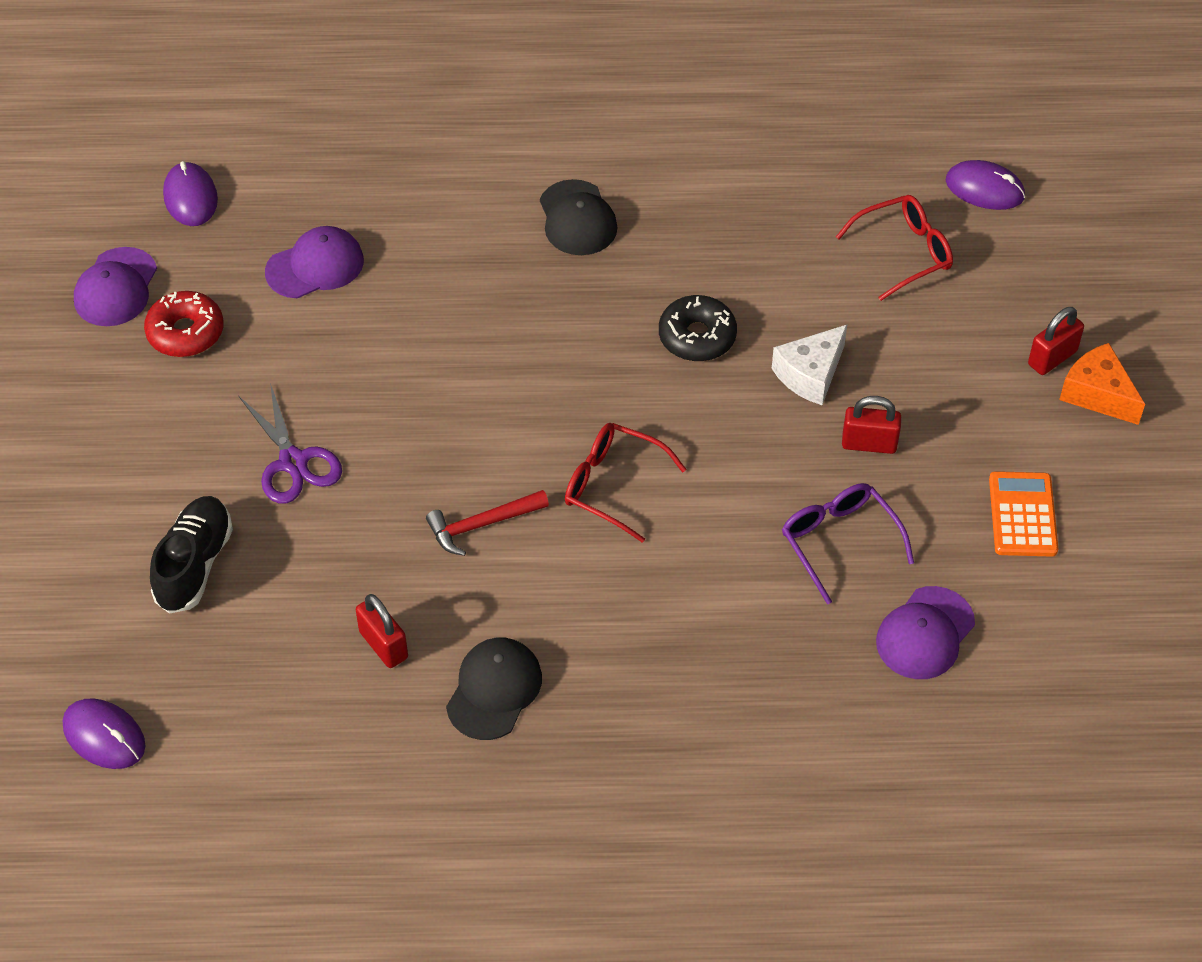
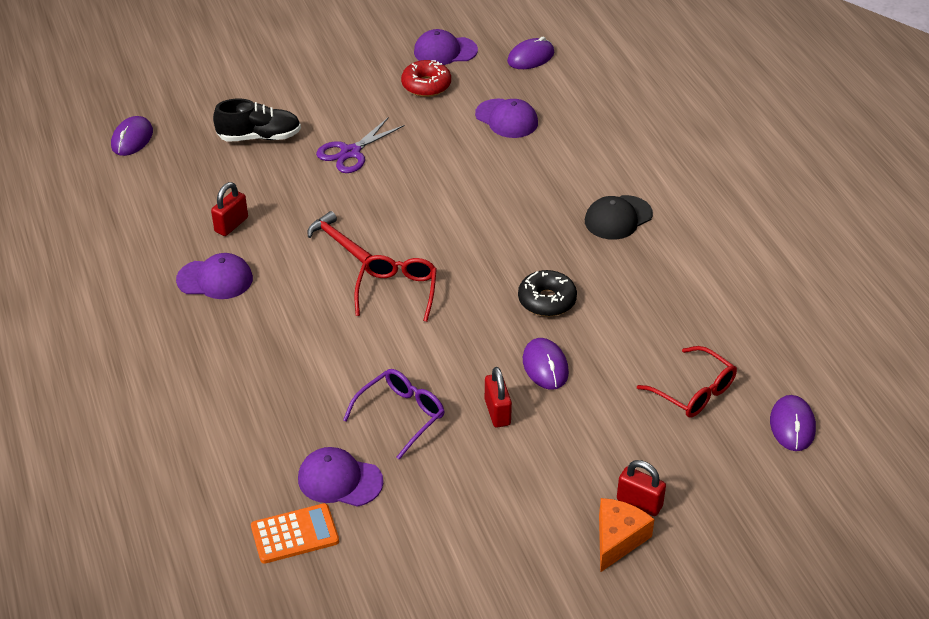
camera: 70 degrees right, 10 degrees down
(494, 690) = (215, 279): black cap -> purple cap
(810, 374) = (545, 366): white cheese -> purple mouse
(1022, 515) = (473, 515): orange calculator -> orange calculator (295, 534)

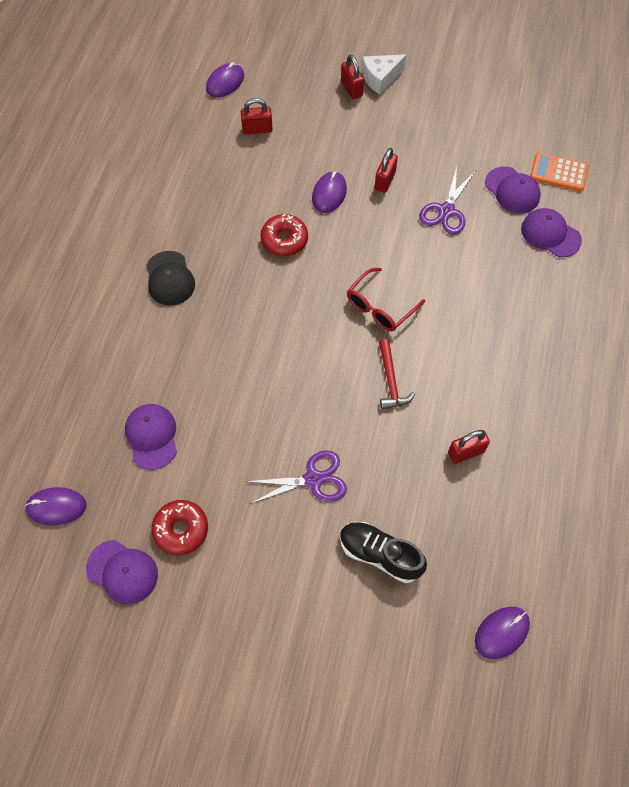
camera: 145 degrees left, 20 degrees up
(215, 279) = (509, 399): purple cap -> purple cap (550, 234)
(401, 415) = (446, 211): purple glasses -> purple scissors
(547, 300) = (284, 240): black donut -> red donut
(618, 218) = (170, 278): black cap -> black cap turned 75 degrees clockwise
(618, 539) = (380, 78): orange cheese -> white cheese
(694, 392) = (257, 129): red glasses -> red padlock

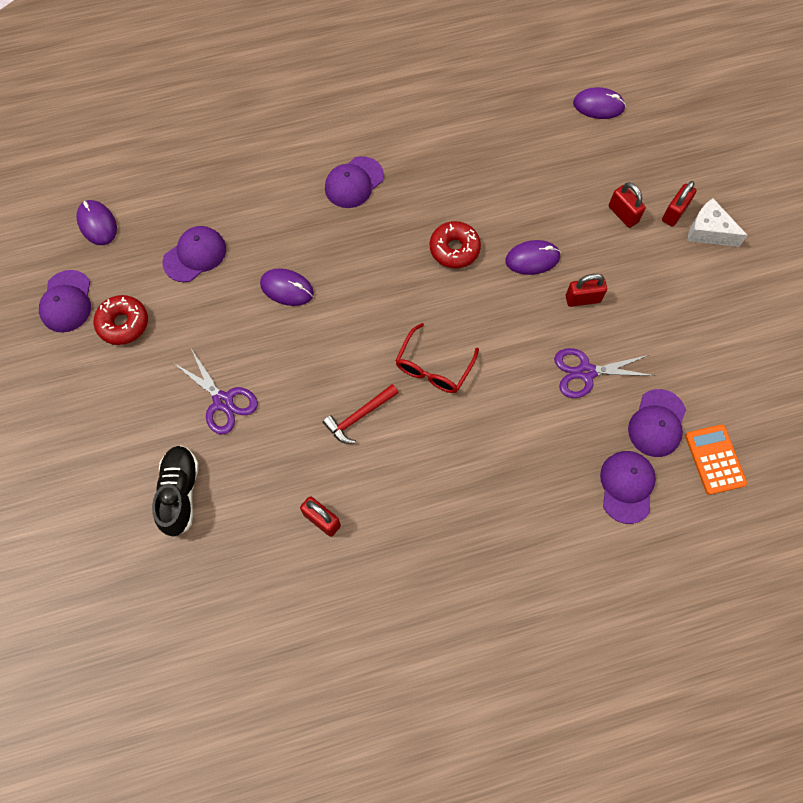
camera: 60 degrees right, 5 degrees up
(170, 278) = (354, 182): black cap -> purple cap
(257, 129) = (563, 160): red padlock -> red padlock (623, 214)
(380, 307) = (433, 367): red glasses -> red glasses turned 75 degrees counterclockwise
(502, 632) = (157, 636): purple mouse -> purple mouse (287, 288)

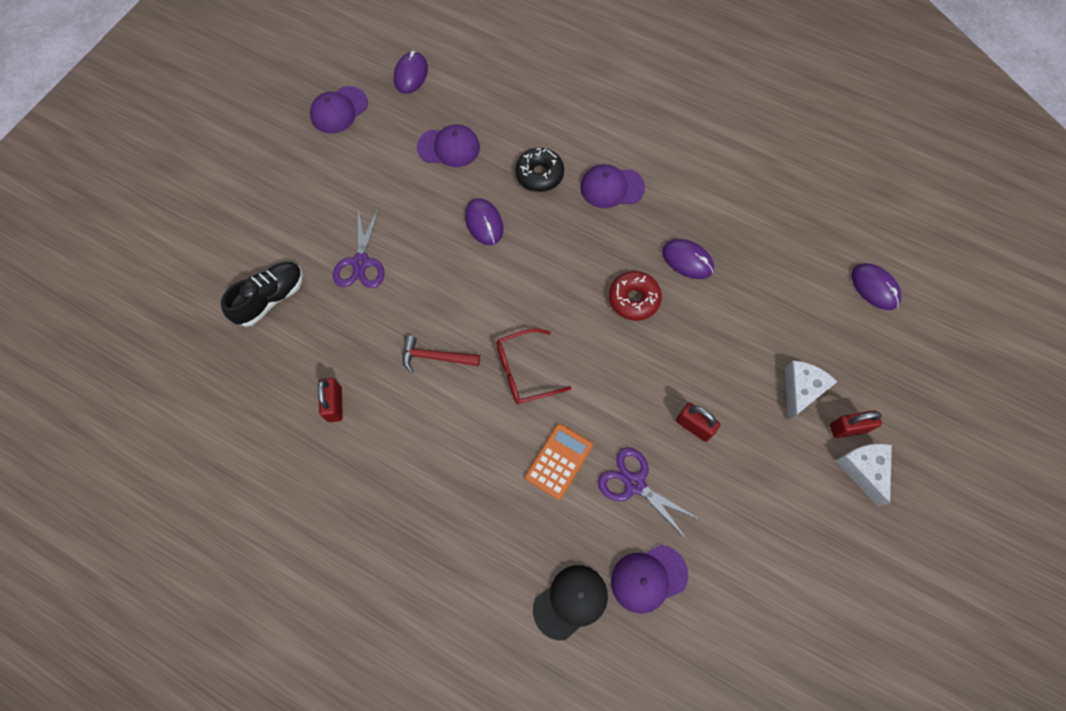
camera: 45 degrees right, 0 degrees up
(123, 323) = (356, 154): red donut -> none
(289, 217) = (539, 174): none -> black donut
(532, 259) = (686, 359): purple mouse -> purple mouse (687, 260)
(623, 214) = (801, 390): red padlock -> white cheese
(627, 486) = (570, 601): purple cap -> black cap
(714, 459) = (664, 654): orange calculator -> orange calculator (559, 461)

